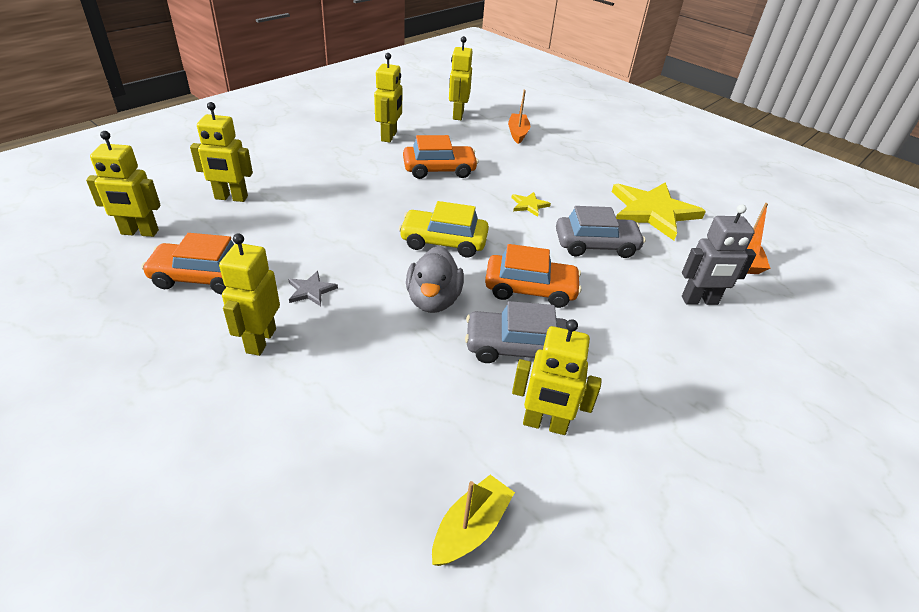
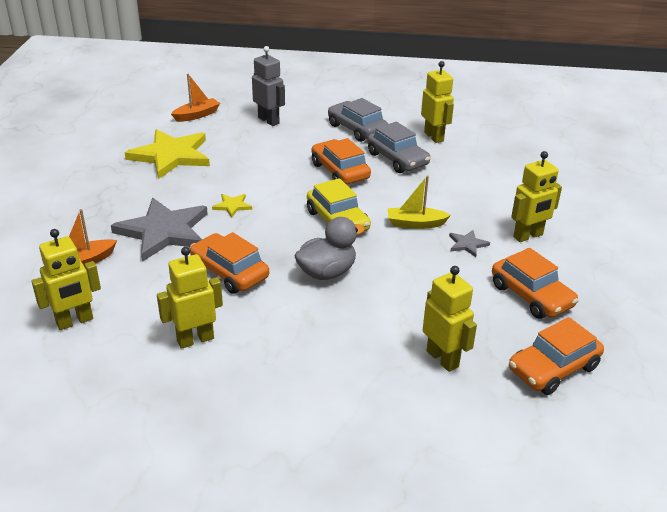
camera: 125 degrees left, 5 degrees down
(139, 232) = (553, 368): yellow robot -> orange car
(433, 300) = (402, 198): grey duck -> grey duck (327, 272)
(470, 528) = (509, 136): yellow boat -> yellow boat (415, 224)
(523, 167) = (164, 231): none -> grey star
(596, 245) = (253, 164): grey car -> grey car (357, 129)

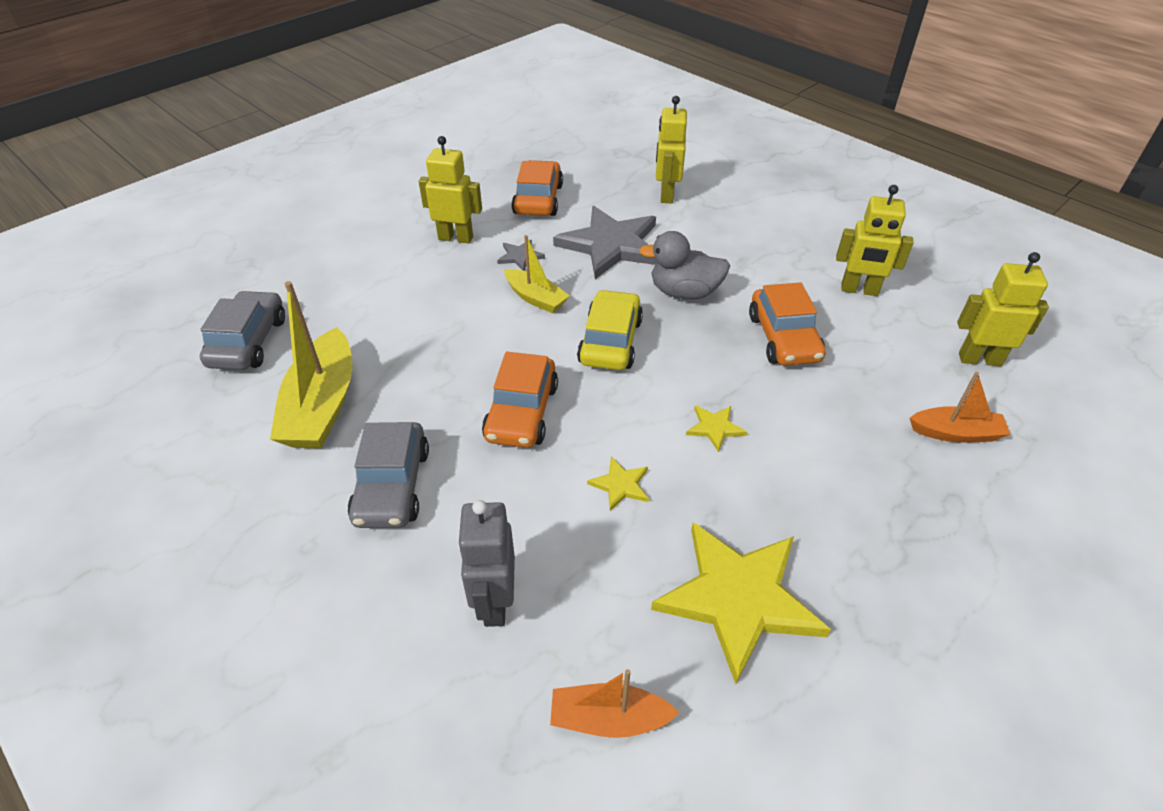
camera: 140 degrees left, 10 degrees up
(164, 231) = (831, 431): grey star -> grey star (611, 245)
(258, 167) = (620, 485): none -> yellow star
(397, 159) = (426, 392): grey car -> grey car (248, 342)
(434, 137) = (322, 405): yellow robot -> yellow boat
(553, 368) = (599, 161): orange car -> none

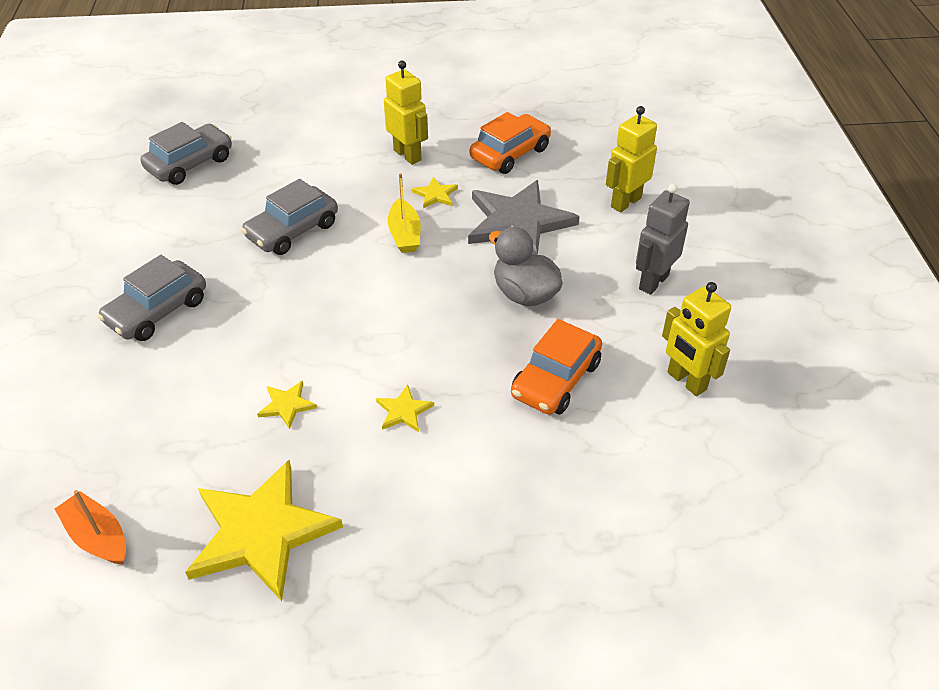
camera: 40 degrees right, 0 degrees up
(322, 405) = (181, 233): yellow boat -> none
(433, 346) = (292, 230): none -> grey car
(494, 603) = (124, 423): grey robot -> grey robot (653, 282)
(520, 256) = (435, 195): grey star -> yellow star
(521, 412) = (289, 313): orange car -> none
(610, 341) = (415, 299): yellow car -> none
(955, 433) = (592, 548): orange boat -> none
(979, 359) = (713, 509): yellow robot -> none

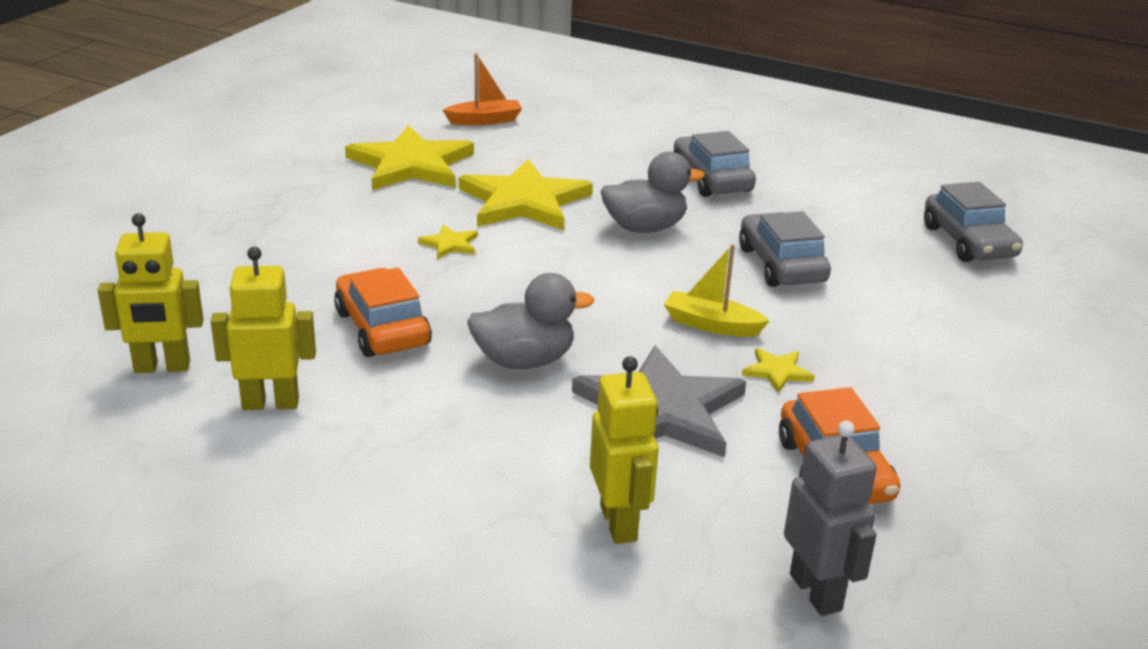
camera: 120 degrees right, 15 degrees down
(283, 314) = (645, 227): none -> grey duck
(287, 405) = (524, 201): yellow star -> yellow star, size x2.36
(407, 155) = (891, 382): yellow robot -> yellow robot (162, 367)
(653, 282) = (437, 461): grey robot -> grey robot (816, 592)

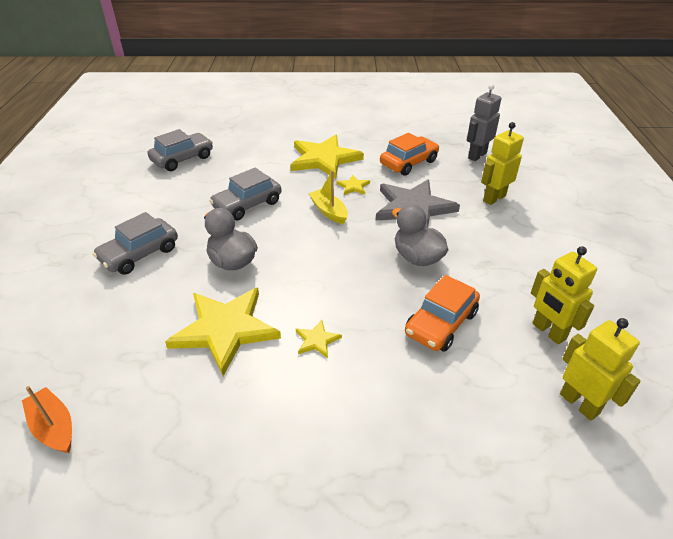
camera: 115 degrees left, 10 degrees up
(411, 164) = (188, 433): yellow star -> yellow star (324, 159)
(711, 325) = (329, 211): yellow boat -> yellow boat turned 150 degrees clockwise

